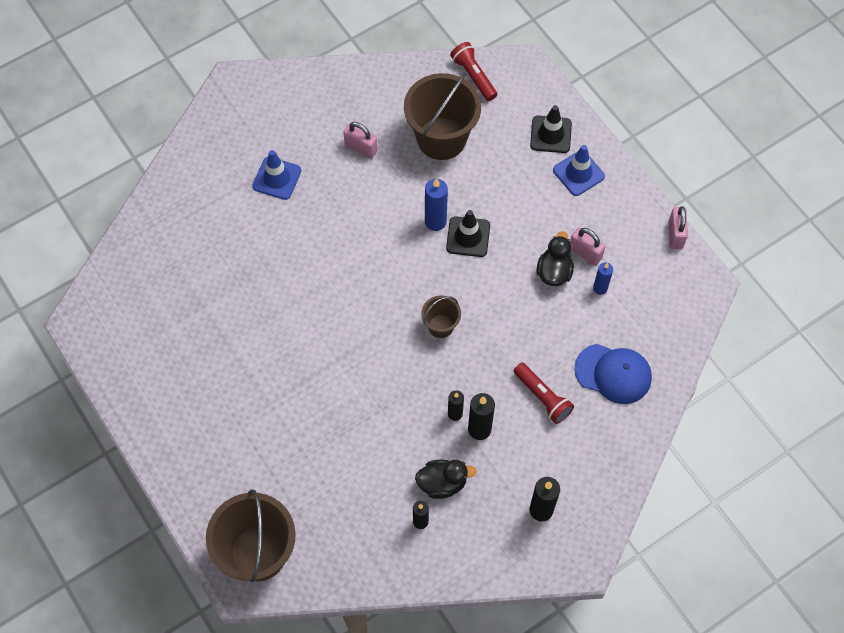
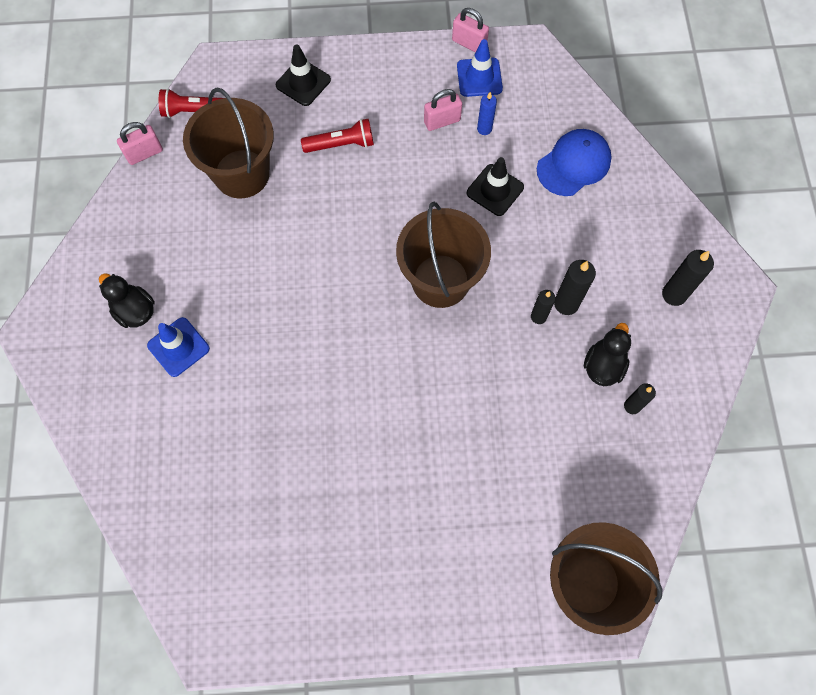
camera: 60 degrees left, 5 degrees up
(361, 148) = (201, 250): pink padlock -> pink padlock (144, 153)
(435, 221) = (327, 226): blue candle -> none
(440, 326) = (440, 281): brown bucket -> brown bucket, size x2.04
(468, 237) = (362, 207): black traffic cone -> black traffic cone (495, 190)
(542, 397) = (564, 233): red flashlight -> red flashlight (341, 144)
(554, 271) = (444, 156): black duck -> black duck (135, 311)
(578, 173) = (358, 82): blue traffic cone -> blue traffic cone (479, 77)

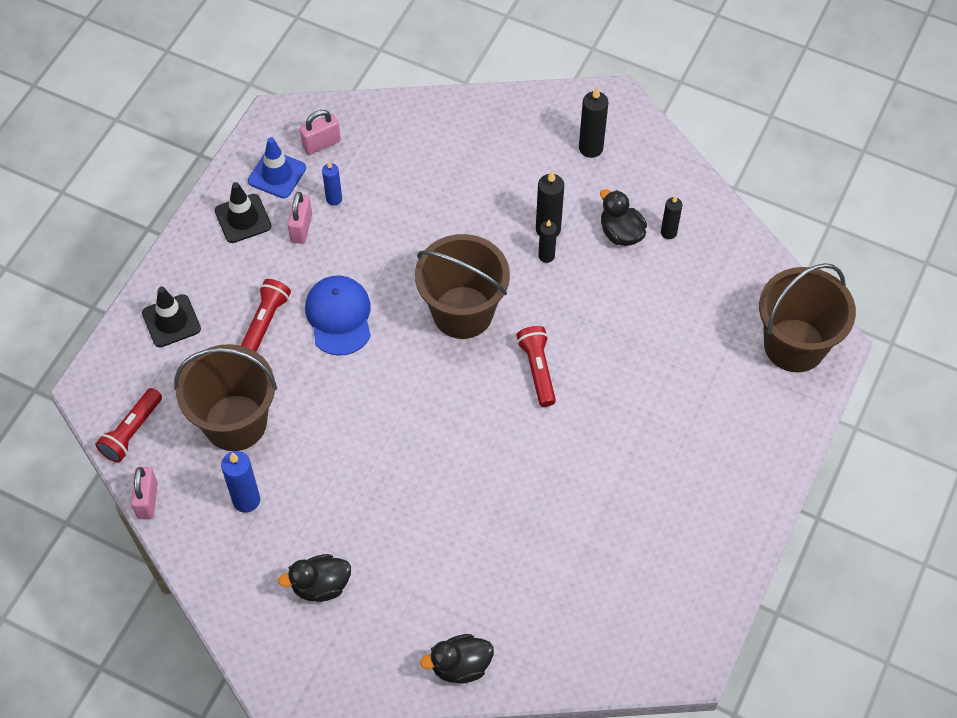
camera: 60 degrees left, 10 degrees down
(116, 453) = (460, 666): none -> black duck
(178, 347) = (385, 563): blue traffic cone -> none
(180, 218) = (246, 500): none -> blue candle
(422, 369) = (537, 370): none -> red flashlight
(469, 43) = (234, 163): pink padlock -> pink padlock (321, 144)
(495, 190) = (402, 224): black traffic cone -> black traffic cone (243, 218)
(574, 164) = (419, 151): blue cap -> blue cap (339, 316)

